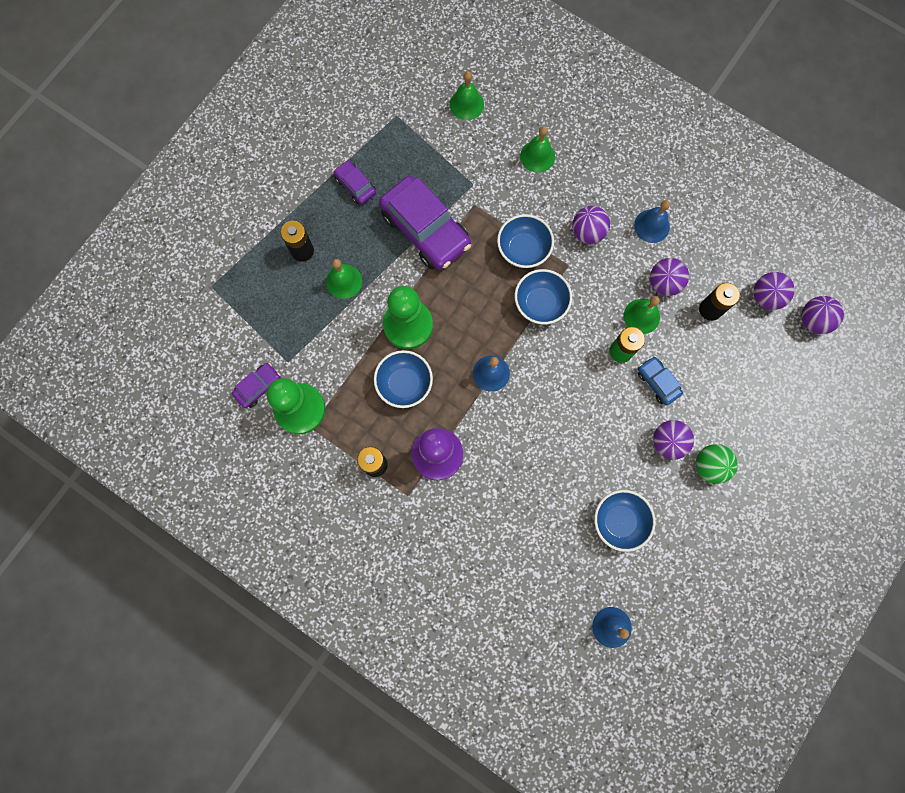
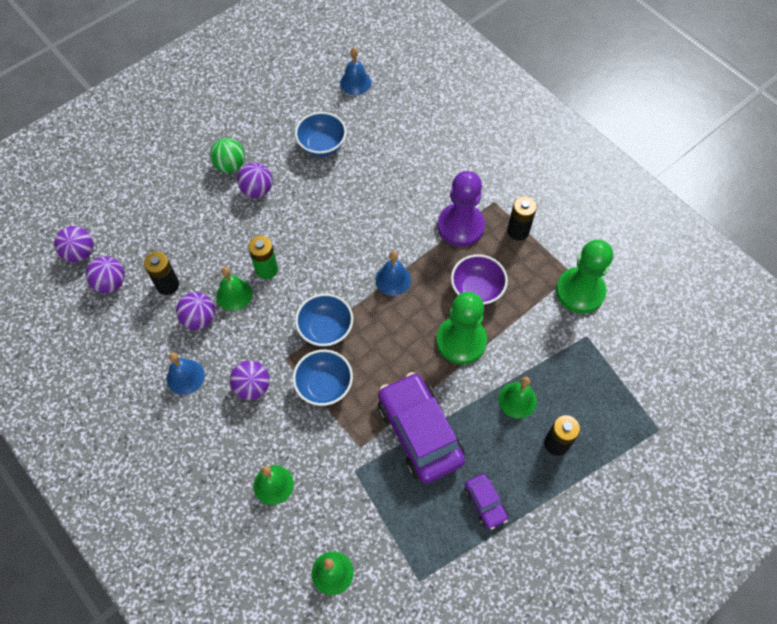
camera: 165 degrees left, 15 degrees down
(258, 387) = (618, 320): purple car -> none
(404, 384) = (476, 290): blue bowl -> purple bowl
(657, 382) = (245, 236): blue car -> none

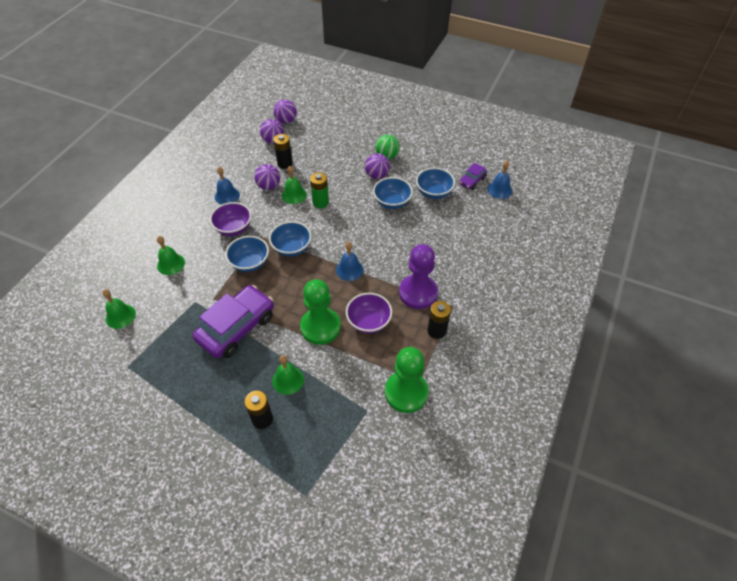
camera: 65 degrees right, 10 degrees down
(252, 387) = (233, 228): purple ball -> purple bowl
(312, 193) = (392, 202): none -> blue bowl
(485, 503) = (196, 387): purple car -> purple car (472, 181)

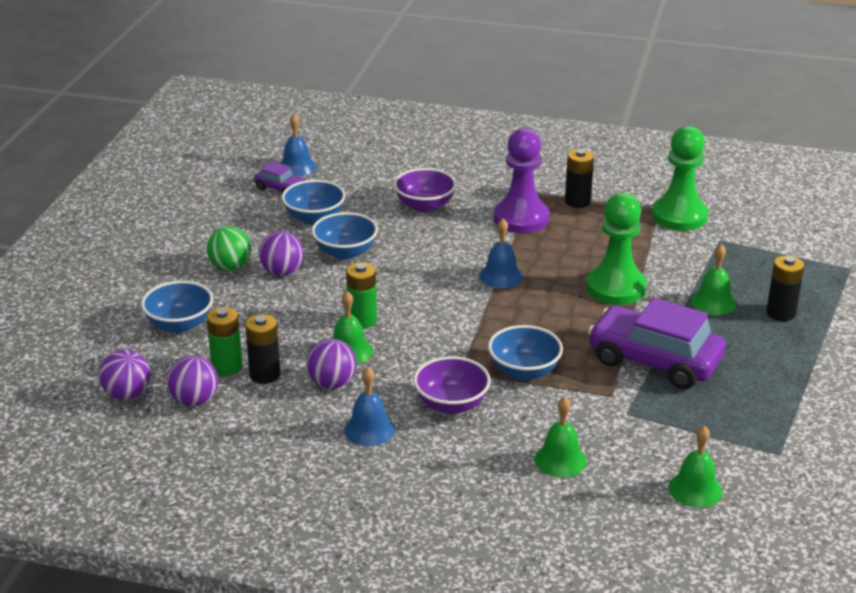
camera: 100 degrees left, 20 degrees down
(292, 248) = (476, 334): blue bowl -> blue bowl (180, 325)
(296, 151) = (227, 367): none -> green battery
(369, 322) = (588, 251): purple bowl -> purple bowl (425, 206)

